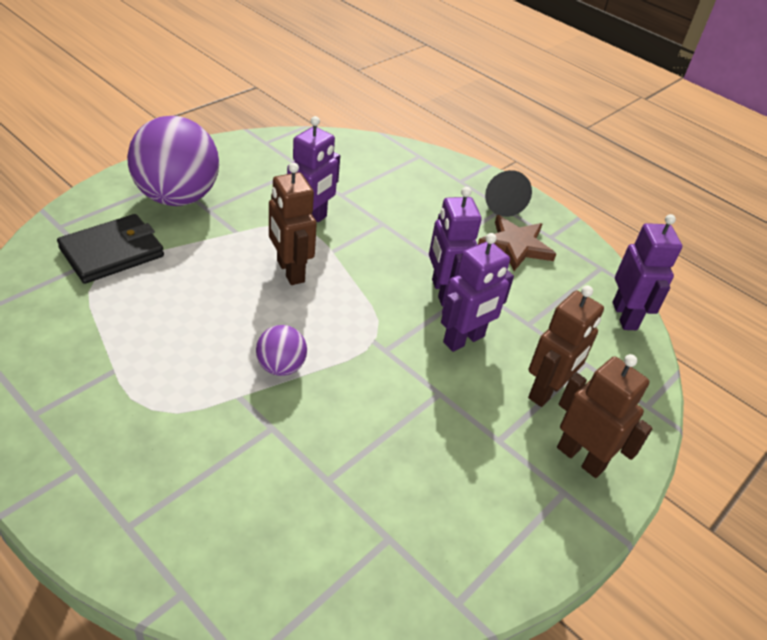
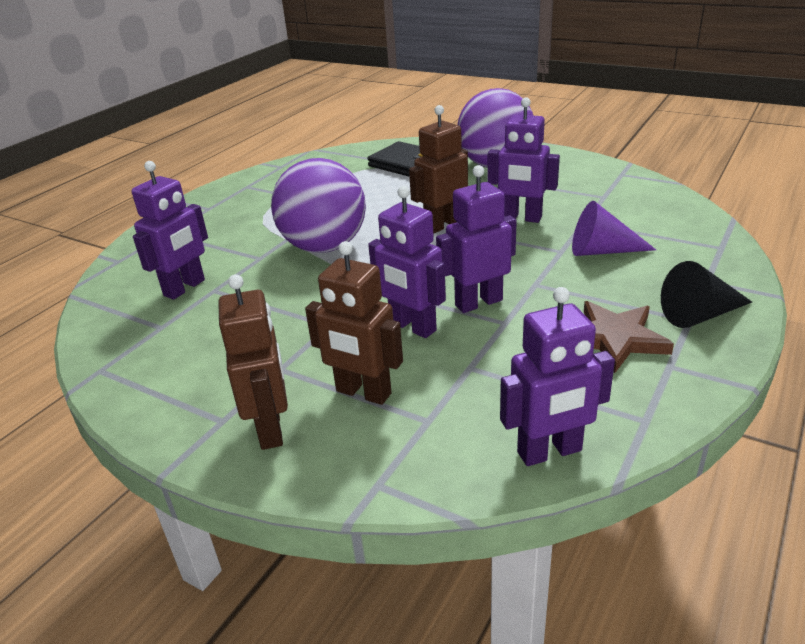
camera: 85 degrees right, 10 degrees down
(281, 367) = (324, 247): purple ball -> purple ball, size x2.11
(309, 509) = (185, 288): none -> purple robot
(395, 205) = (602, 251): none -> purple cone
(581, 458) = (271, 429): brown robot -> brown robot turned 45 degrees counterclockwise

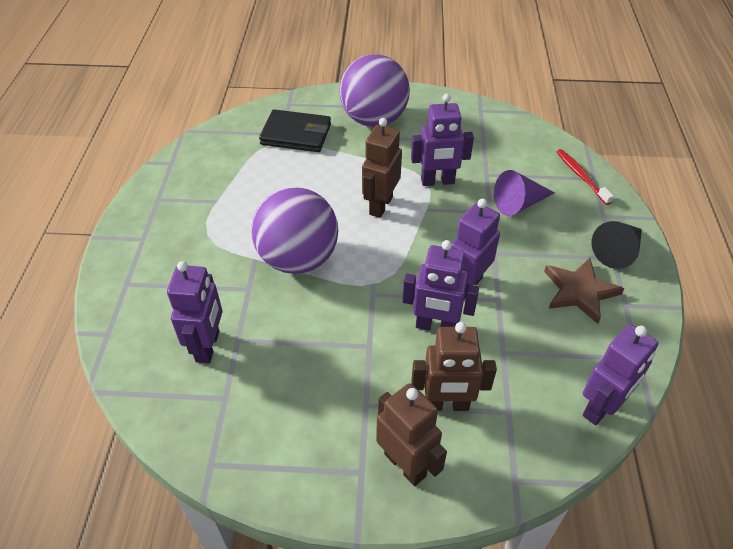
camera: 30 degrees left, 15 degrees up
(704, 242) = (581, 176): none -> red toothbrush

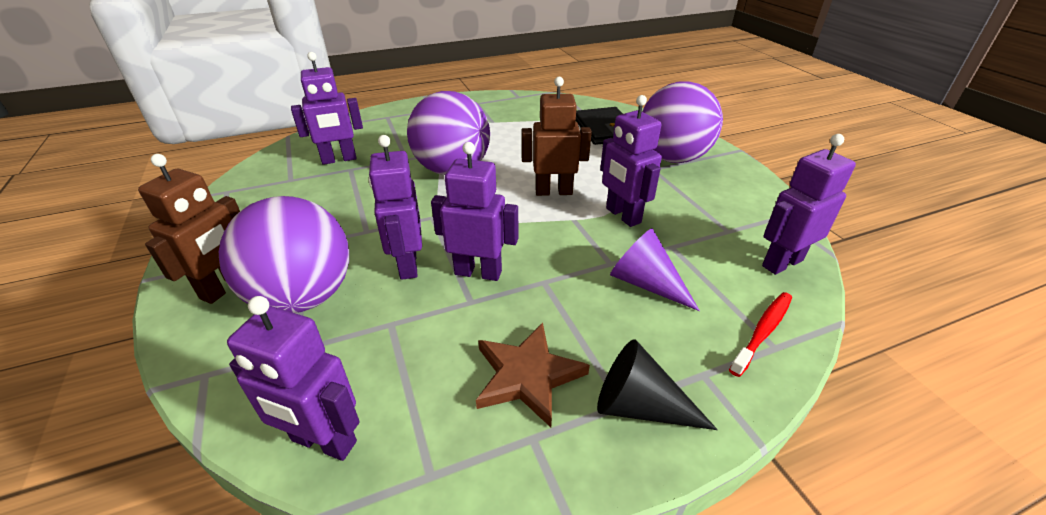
camera: 65 degrees right, 10 degrees down
(447, 404) = (304, 297): brown robot -> purple ball
(527, 136) = (781, 263): none -> purple robot

